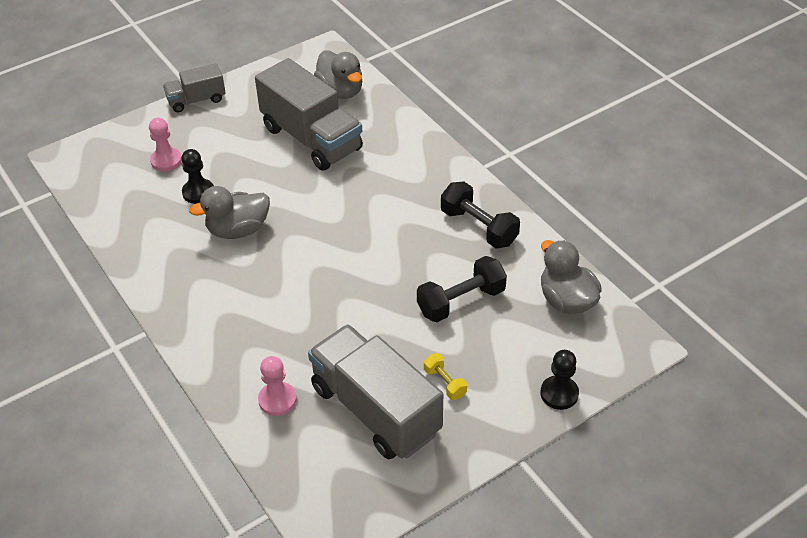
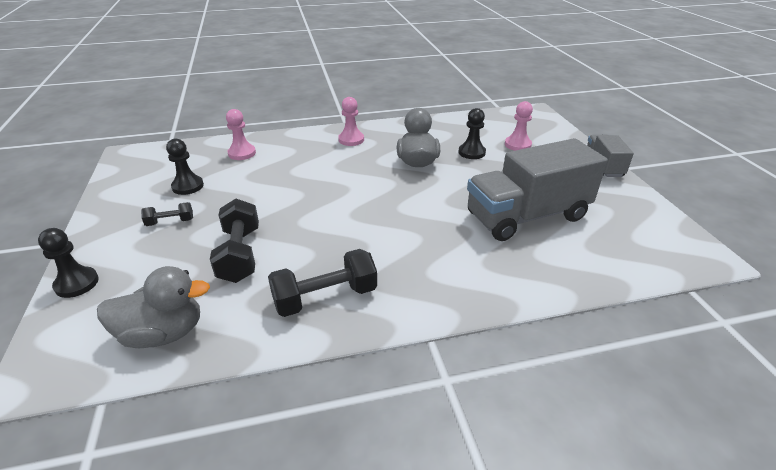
camera: 110 degrees right, 10 degrees down
(200, 304) = (351, 140): none -> pink pawn
(341, 91) = (613, 252): grey duck -> none
(375, 410) = (188, 186): grey truck -> black pawn
(445, 383) = (170, 222): yellow dumbbell -> black dumbbell

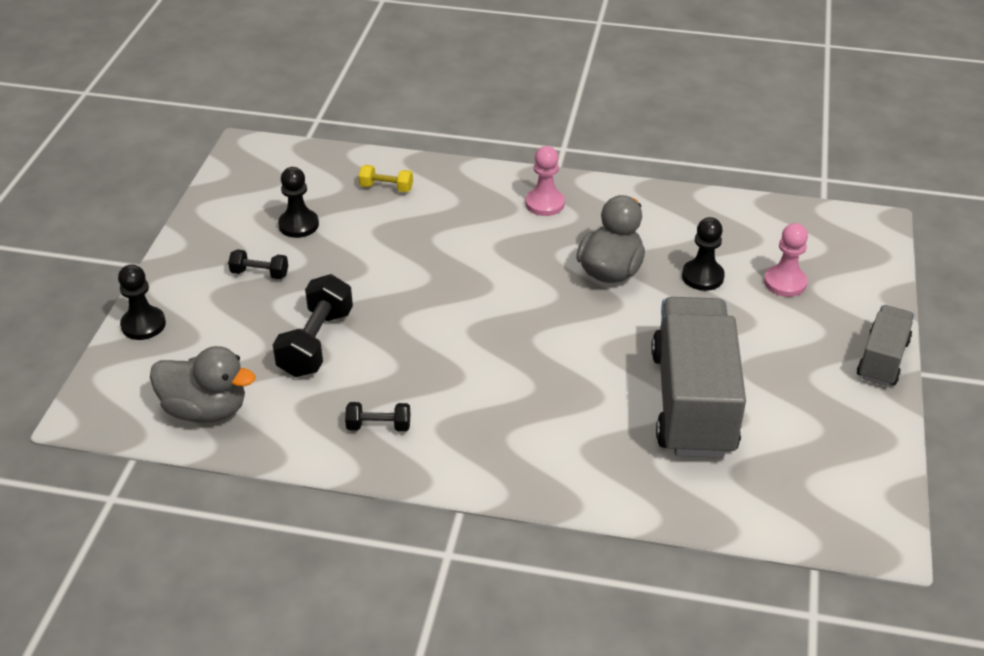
camera: 25 degrees right, 5 degrees up
(242, 153) = (386, 188): pink pawn -> yellow dumbbell
(325, 298) = (378, 426): black dumbbell -> black dumbbell, size x0.54
(527, 216) = (693, 402): grey truck -> grey truck turned 90 degrees clockwise

